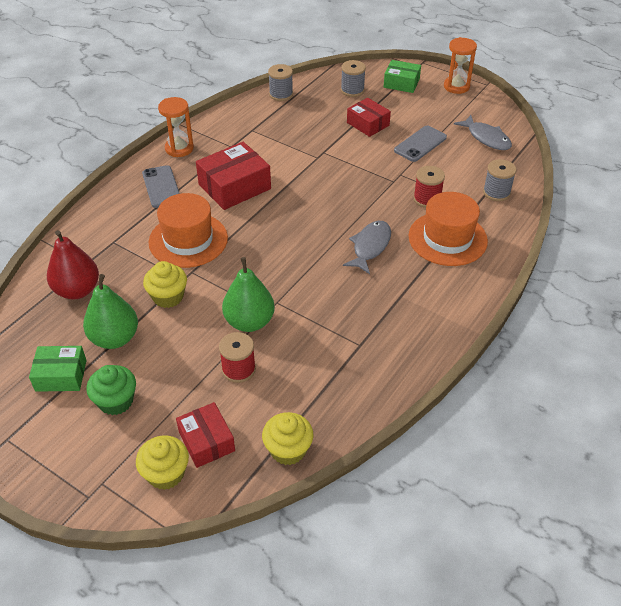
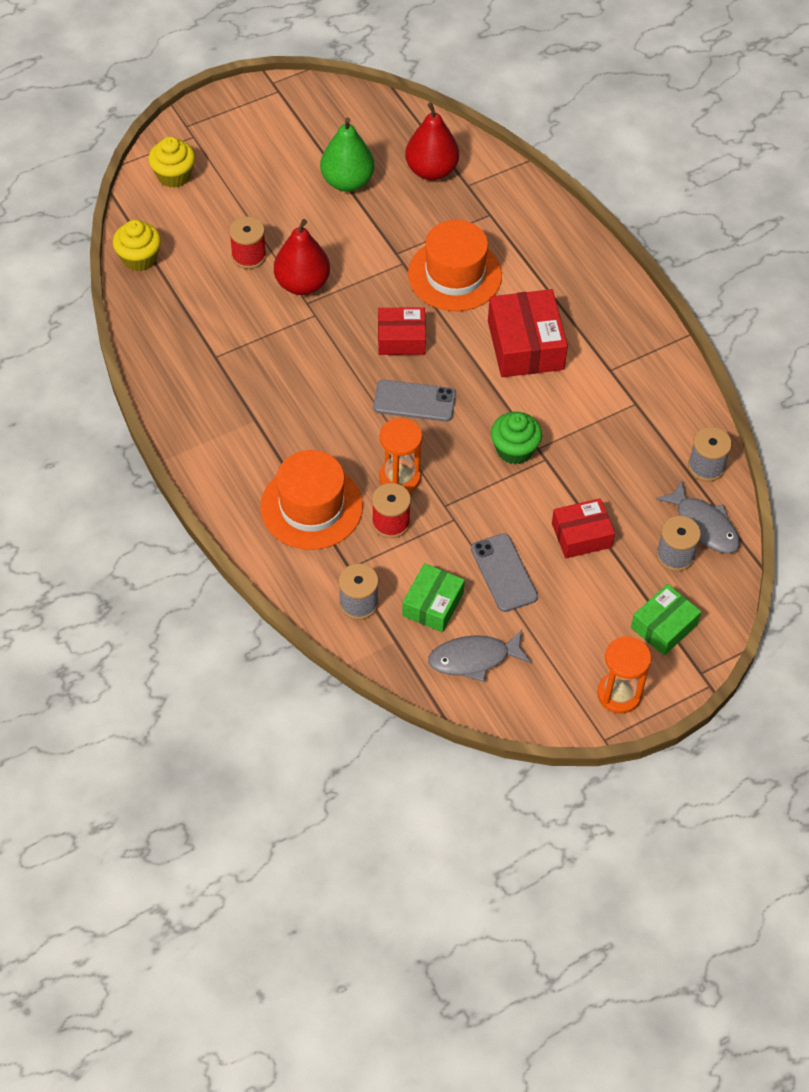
camera: 115 degrees right, 10 degrees up
(61, 375) = (326, 136): green box -> green box (433, 604)
(116, 401) = (271, 164): green cupcake -> green cupcake (514, 450)
(161, 187) = (563, 279): grey phone -> grey phone (414, 401)
(168, 297) = (378, 234): yellow cupcake -> none
(179, 148) = (633, 318): orange hourglass -> orange hourglass (400, 478)
(206, 441) = (186, 209): red box -> red box (401, 339)
(249, 322) = (302, 284): green pear -> red pear
(370, 246) = (345, 427): grey fish -> grey fish (704, 525)

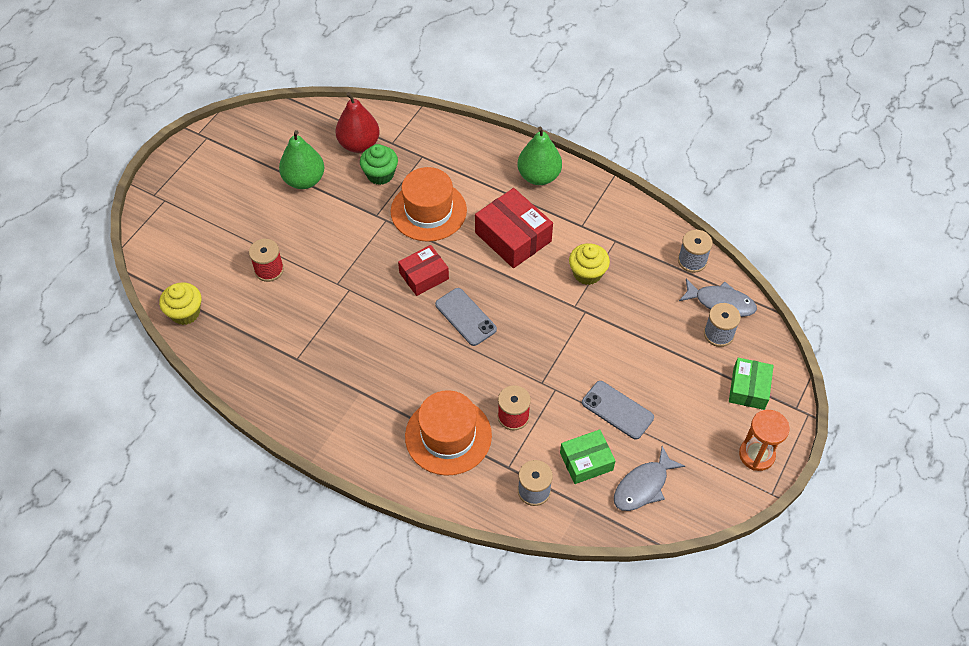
camera: 30 degrees left, 0 degrees up
(174, 175) = (169, 236): yellow cupcake -> yellow cupcake (587, 273)
(302, 284) = (324, 271): red pear -> none
(400, 478) = (496, 379): orange hourglass -> none
(414, 401) = (465, 317): grey phone -> grey phone turned 75 degrees clockwise
(433, 604) = (586, 461): green box -> green box turned 75 degrees clockwise
(514, 450) = (559, 316): green cupcake -> green cupcake (380, 174)
(581, 535) = (648, 353): red box -> none
(602, 295) = (538, 176): none -> green pear

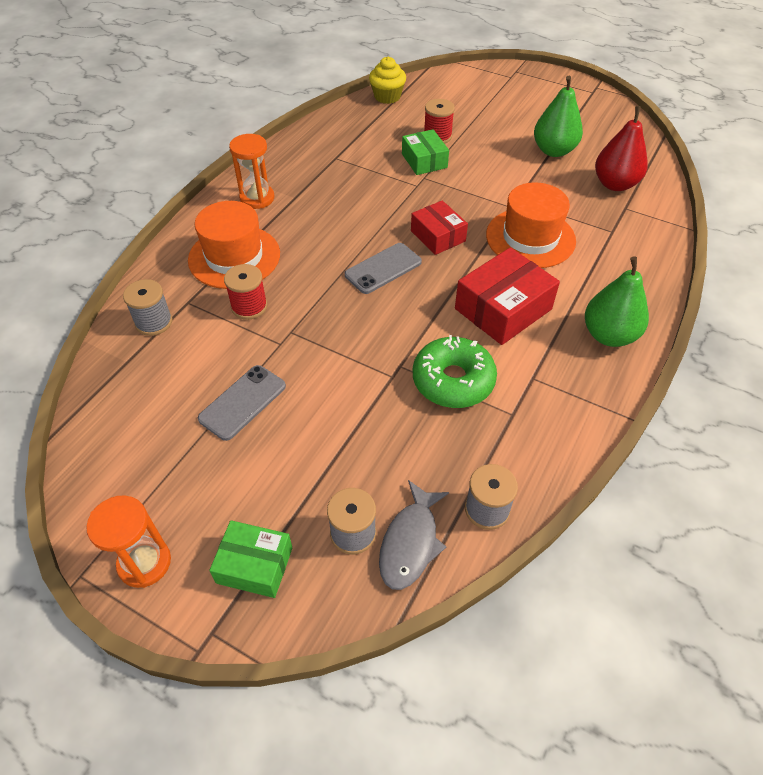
camera: 90 degrees right, 5 degrees down
(360, 425) = (257, 198): none -> orange hourglass
(380, 174) = (575, 201): green cupcake -> none
(586, 461) = (179, 369): green box -> green box (424, 161)
(587, 273) = (453, 380): yellow cupcake -> green donut
(643, 486) = (132, 423): grey fish -> none

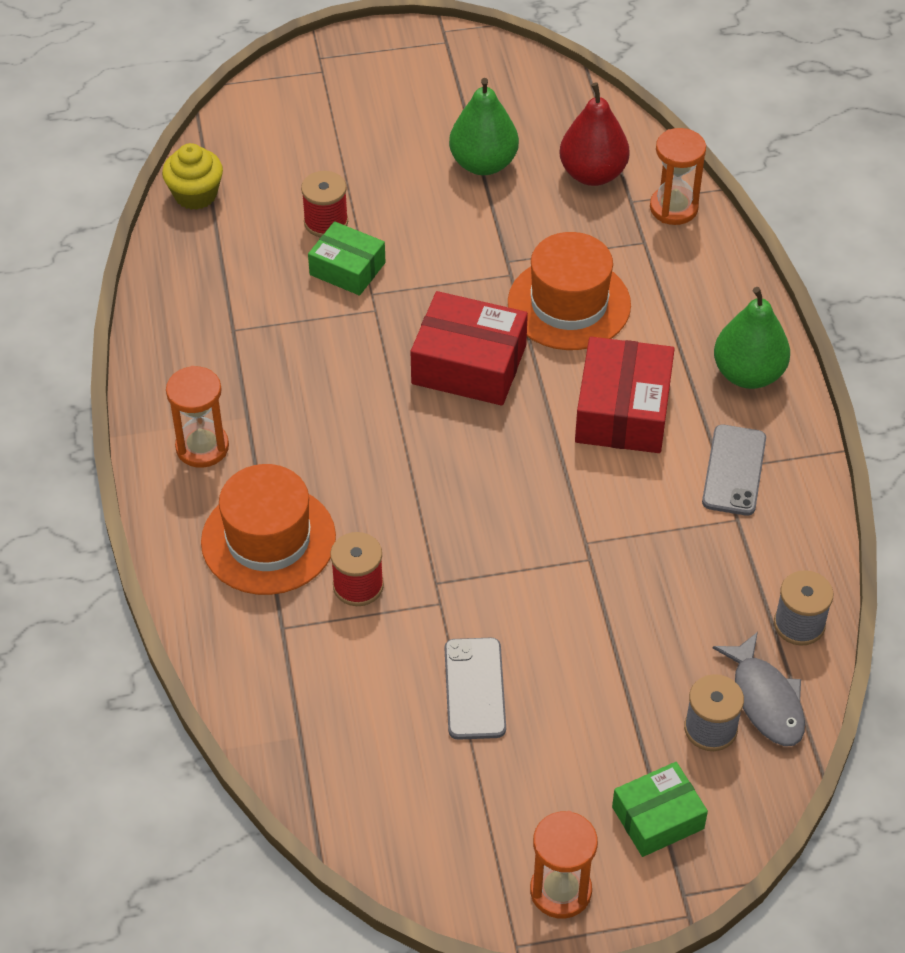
camera: 40 degrees left, 0 degrees up
(154, 322) = (274, 675): grey spool -> none
(383, 269) = (452, 444): grey phone -> grey phone (734, 470)
(438, 236) = (469, 364): red box -> red box, size x1.57
(453, 380) = (651, 523): green donut -> none
(650, 224) = (673, 208): none -> orange hourglass

